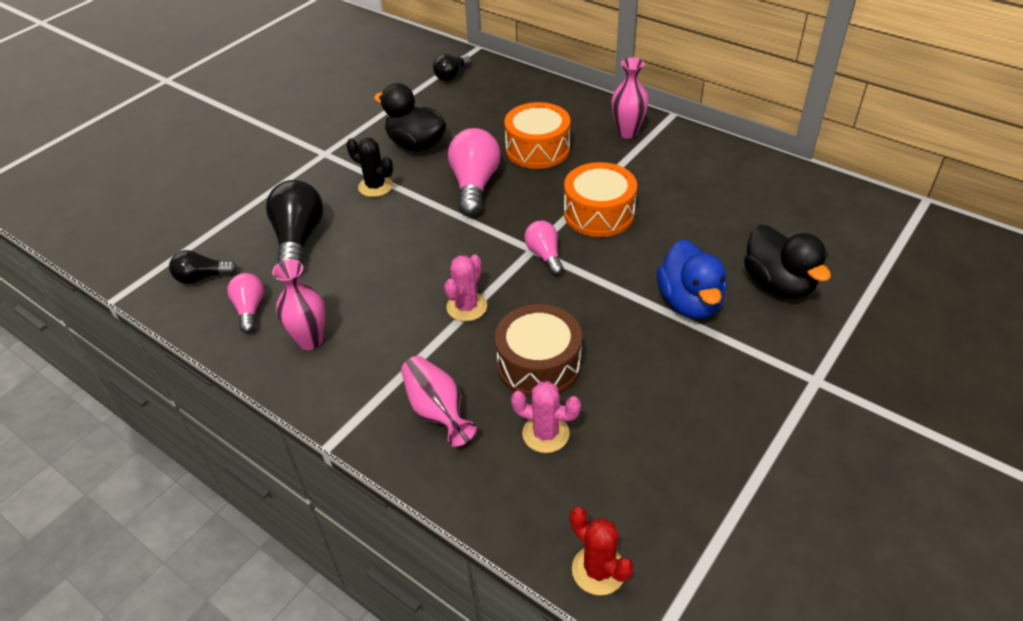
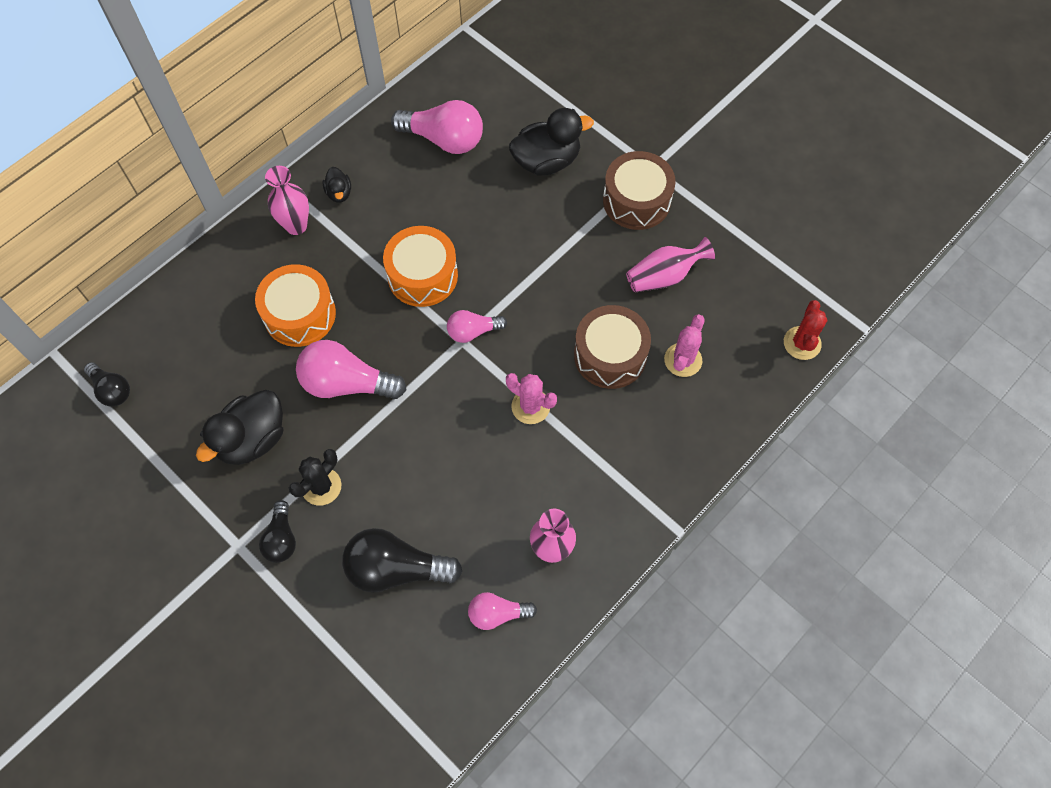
camera: 85 degrees left, 20 degrees up
(202, 277) = (437, 672): black light bulb -> black light bulb (281, 539)
(437, 411) = (650, 440): pink vase -> pink vase (664, 276)
(598, 570) = (802, 343): red cactus -> red cactus turned 45 degrees counterclockwise
(672, 150) = (339, 193): none -> black duck
(689, 302) = (556, 229): blue duck -> none
(758, 369) = (636, 201): none -> brown drum
(767, 205) = (444, 139): none -> pink light bulb

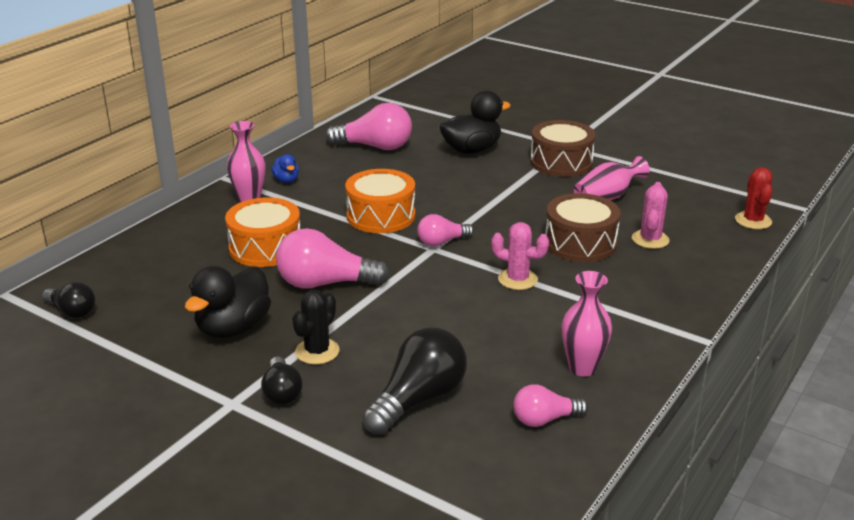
camera: 10 degrees left, 35 degrees down
(339, 193) = (286, 180): black duck -> blue duck
(396, 569) = (418, 400): black light bulb -> black light bulb turned 135 degrees clockwise

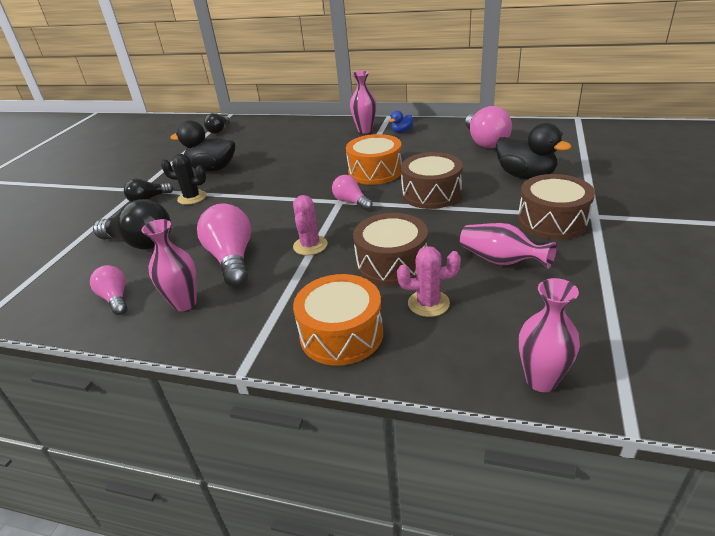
camera: 75 degrees right, 5 degrees up
(265, 248) = (307, 151): orange drum -> orange drum (341, 334)
(325, 283) = (272, 179): pink light bulb -> pink light bulb (232, 259)
(464, 198) = (431, 193): none -> brown drum
(753, 221) = (541, 380): red cactus -> pink vase

